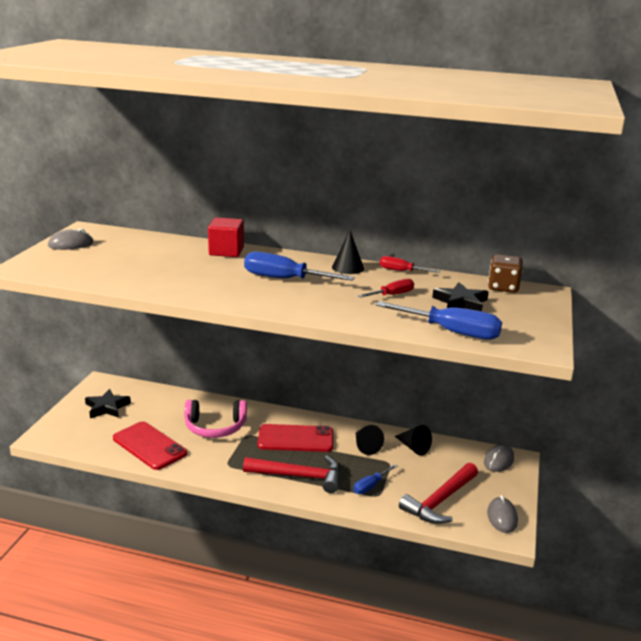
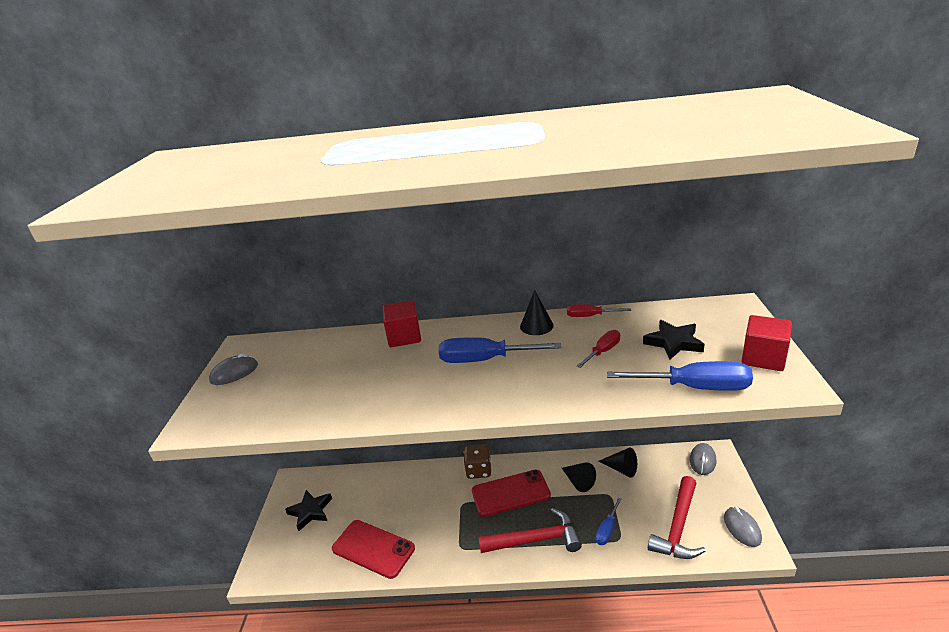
camera: 10 degrees left, 5 degrees up
(215, 427) = (428, 503): pink headphones -> none
(503, 287) = (697, 311): brown dice -> brown dice (478, 470)
(531, 328) = (763, 358): none -> red cube

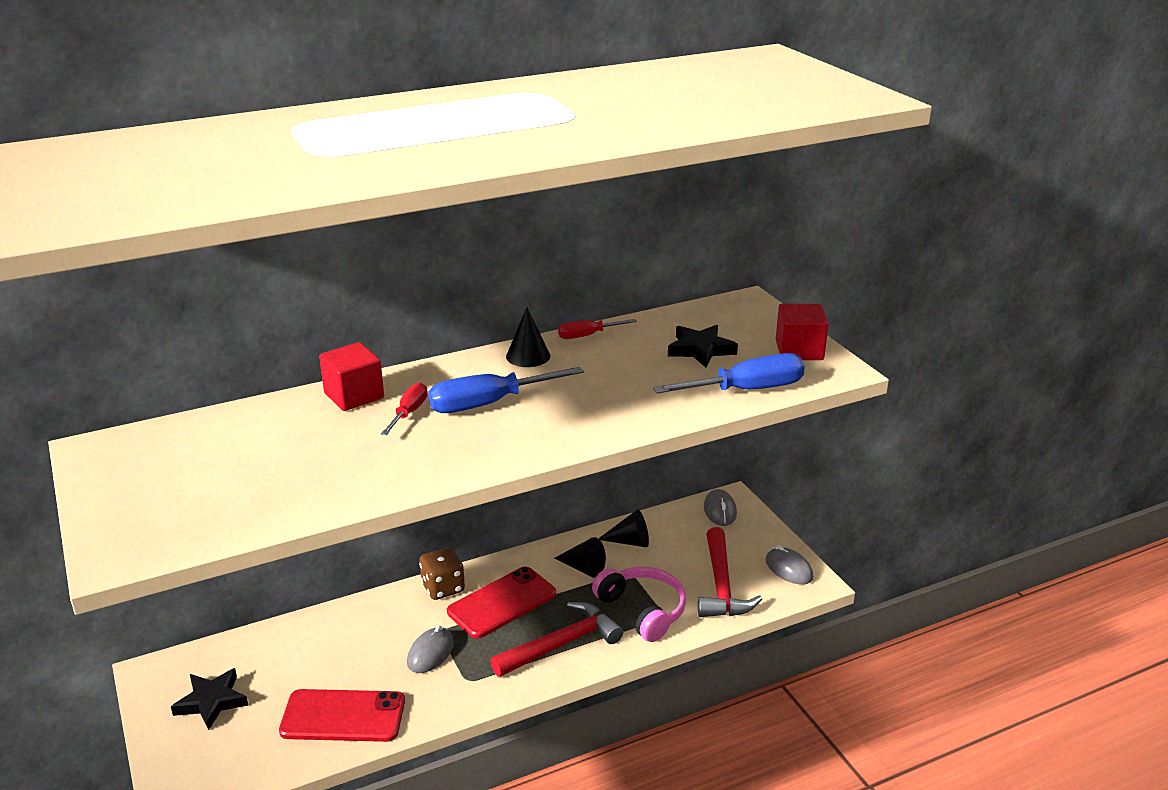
camera: 30 degrees left, 0 degrees up
(234, 373) = (119, 483): grey mouse -> grey mouse (430, 653)
(603, 351) = (627, 371): red screwdriver -> red screwdriver (409, 413)
(607, 529) = (643, 610): blue screwdriver -> pink headphones

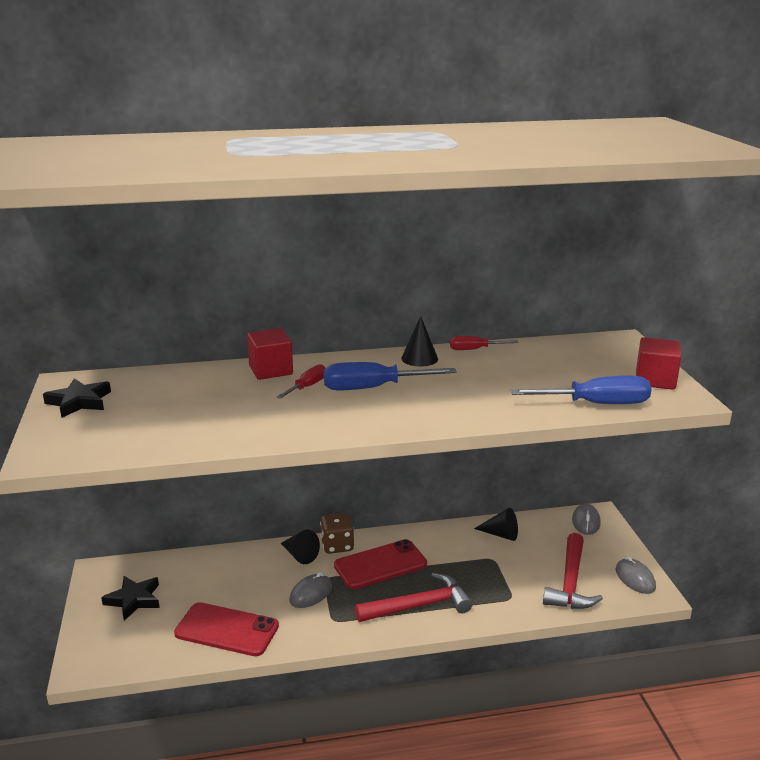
camera: 15 degrees right, 5 degrees down
(583, 568) = (455, 549): black cone -> black cone (300, 555)
(643, 610) = (496, 590): pink headphones -> none
(700, 350) = (567, 370): black star -> black star (79, 402)

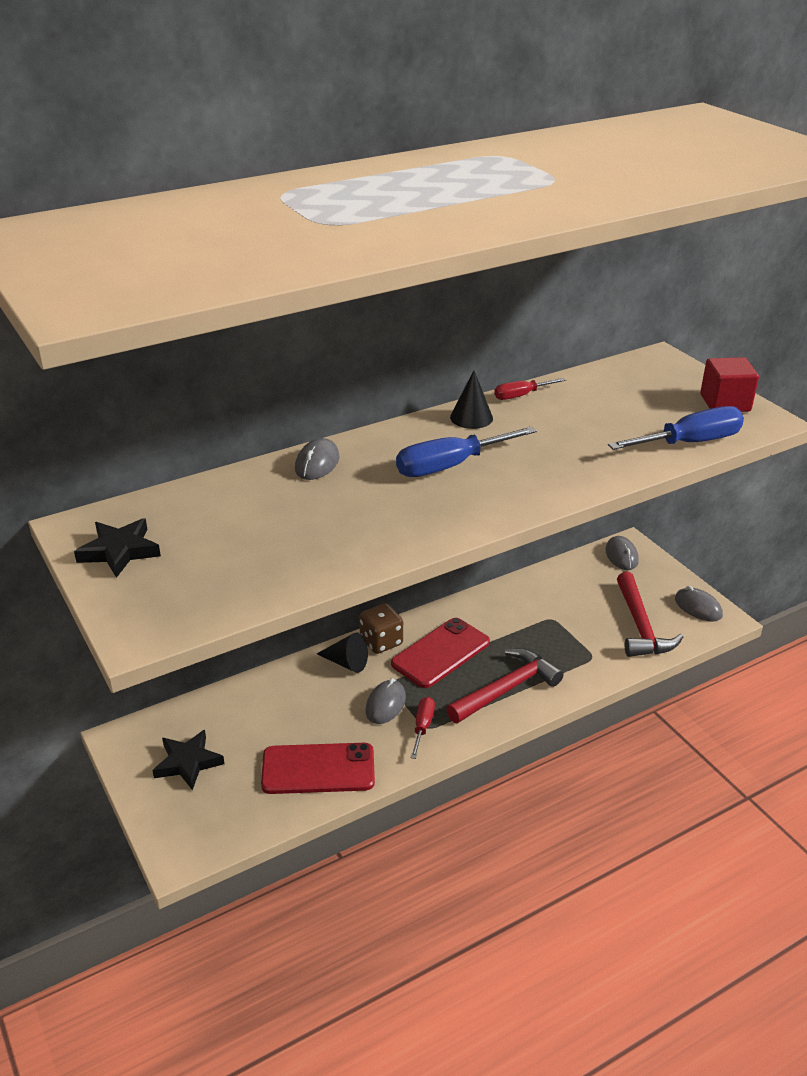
camera: 20 degrees left, 10 degrees up
(271, 370) = (317, 463): red cube -> grey mouse
(307, 387) = (376, 478): red screwdriver -> red screwdriver (422, 727)
(501, 534) = (545, 589): black cone -> none

